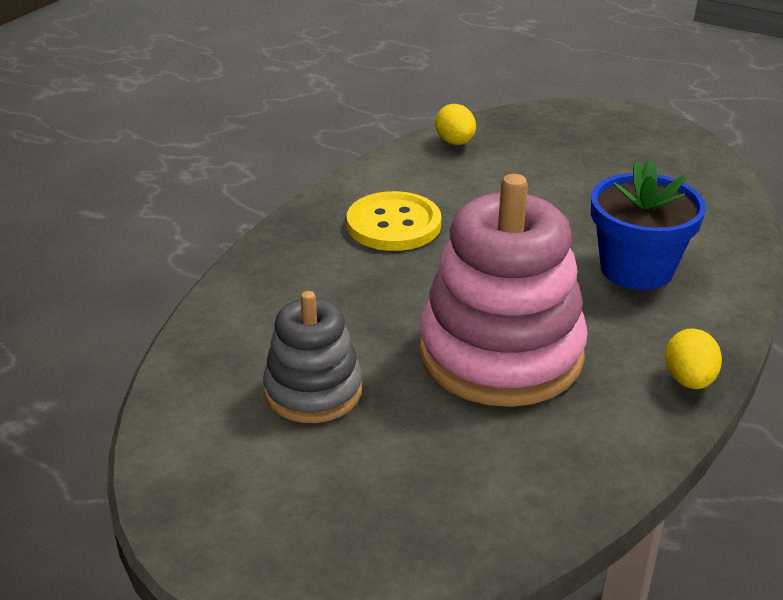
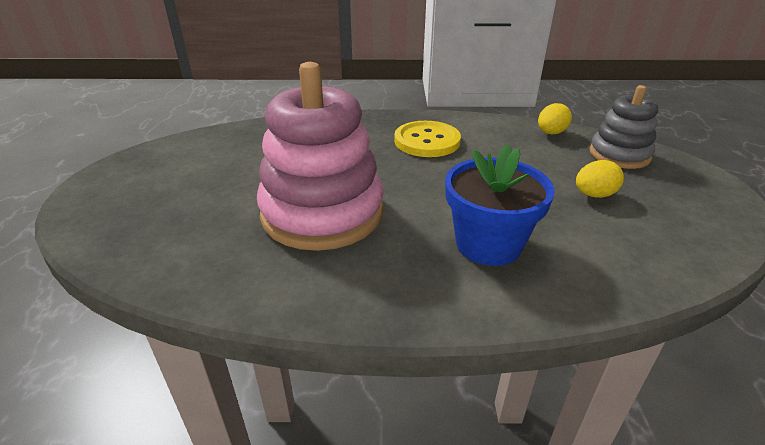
camera: 60 degrees right, 0 degrees up
(313, 391) = (241, 165): grey stacking toy -> grey stacking toy (619, 155)
(688, 380) = (357, 309): yellow egg -> yellow egg (594, 195)

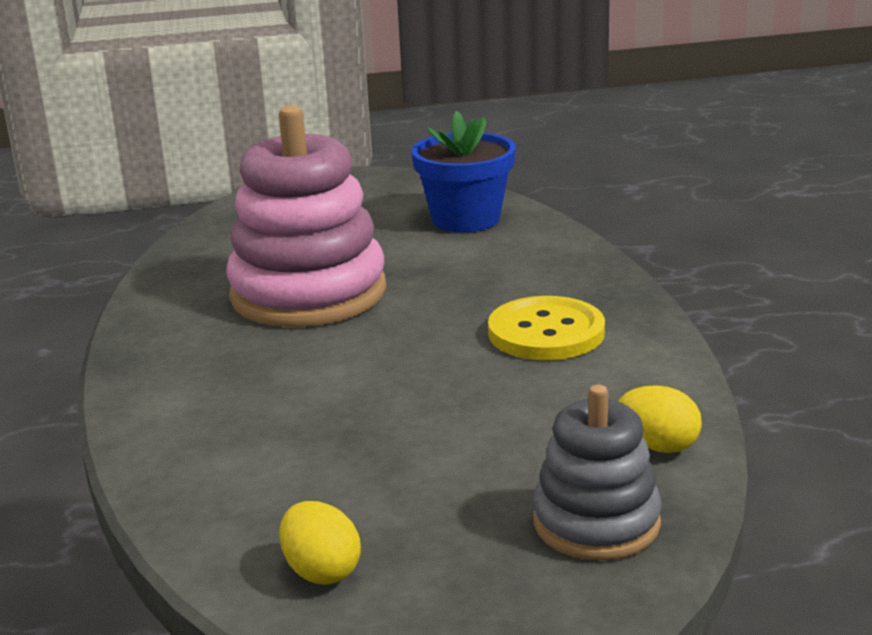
camera: 80 degrees right, 10 degrees down
(488, 244) = (258, 399): blue flower pot -> blue flower pot (466, 219)
(594, 195) = (417, 485): yellow egg -> yellow egg (321, 571)

